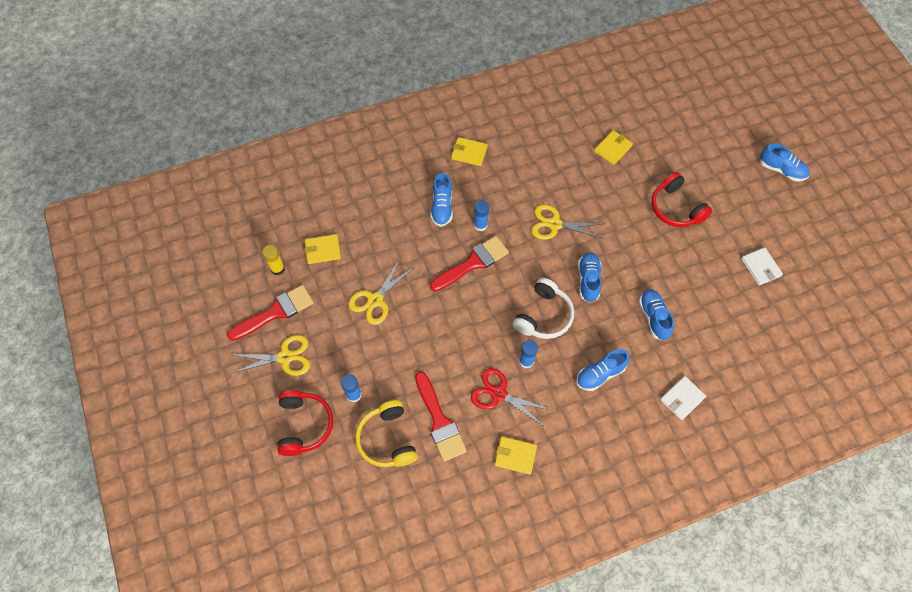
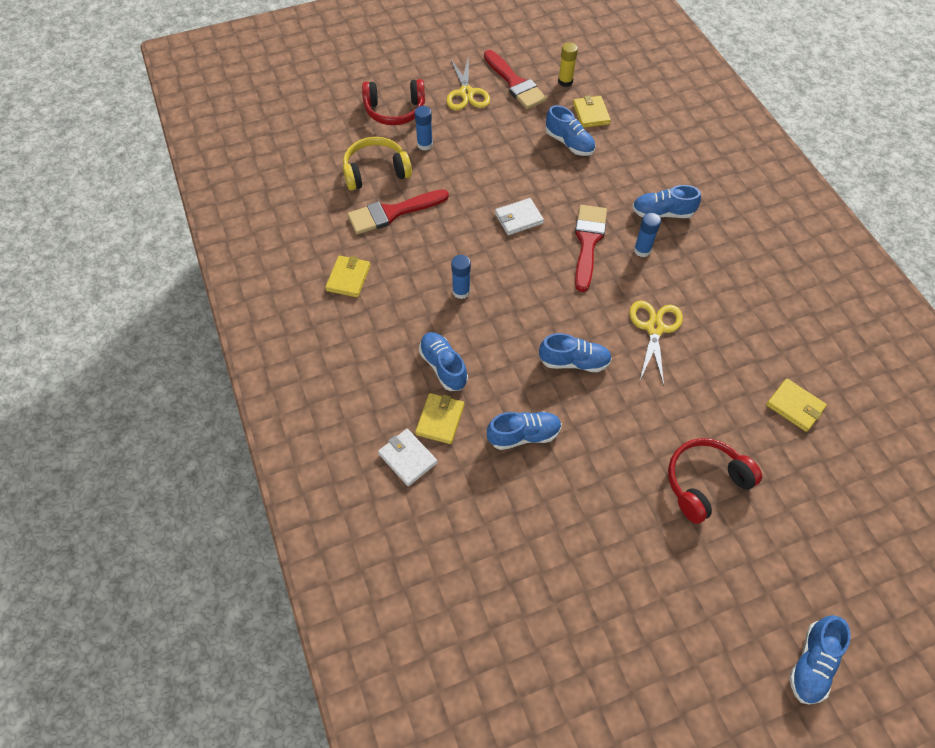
camera: 90 degrees right, 5 degrees down
(359, 270) = (569, 143): none -> blue shoe
(375, 300) = (533, 157): yellow scissors -> none
(469, 153) = (748, 239): yellow wallet -> yellow wallet (440, 419)
(473, 263) = (588, 242): red brush -> red brush turned 135 degrees counterclockwise
(498, 394) = (421, 264): red scissors -> none
(544, 316) = (521, 311): white headphones -> none
(761, 267) = (615, 596): white wallet -> white wallet (518, 218)

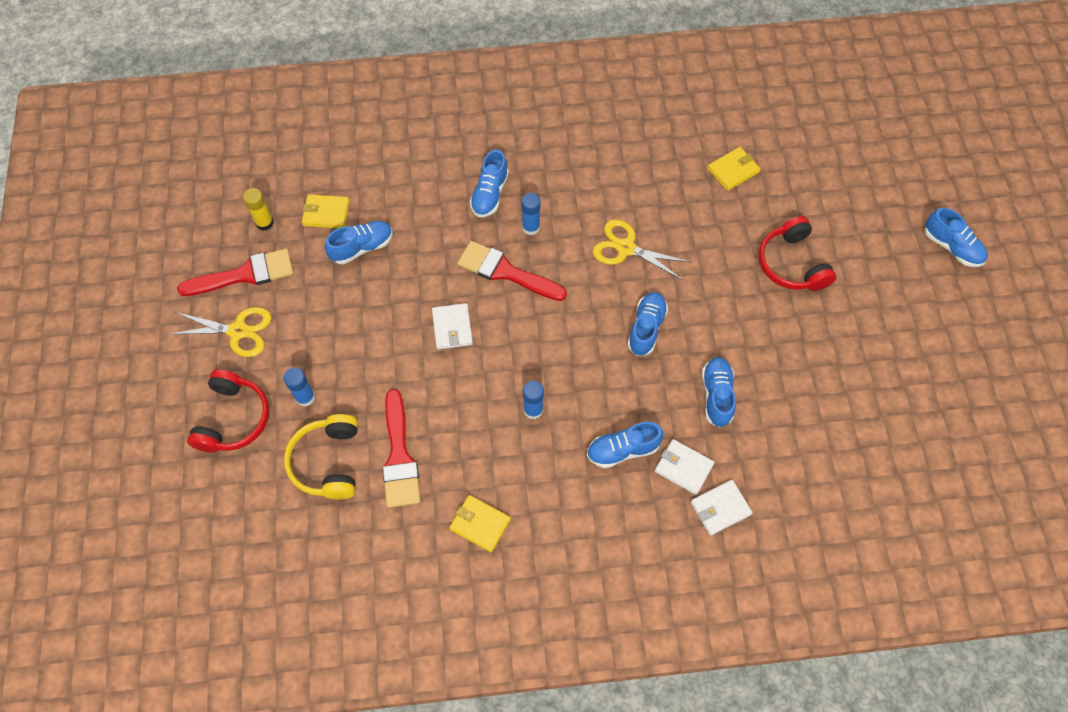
camera: 75 degrees left, 5 degrees up
(440, 419) = (683, 467): yellow wallet -> white wallet

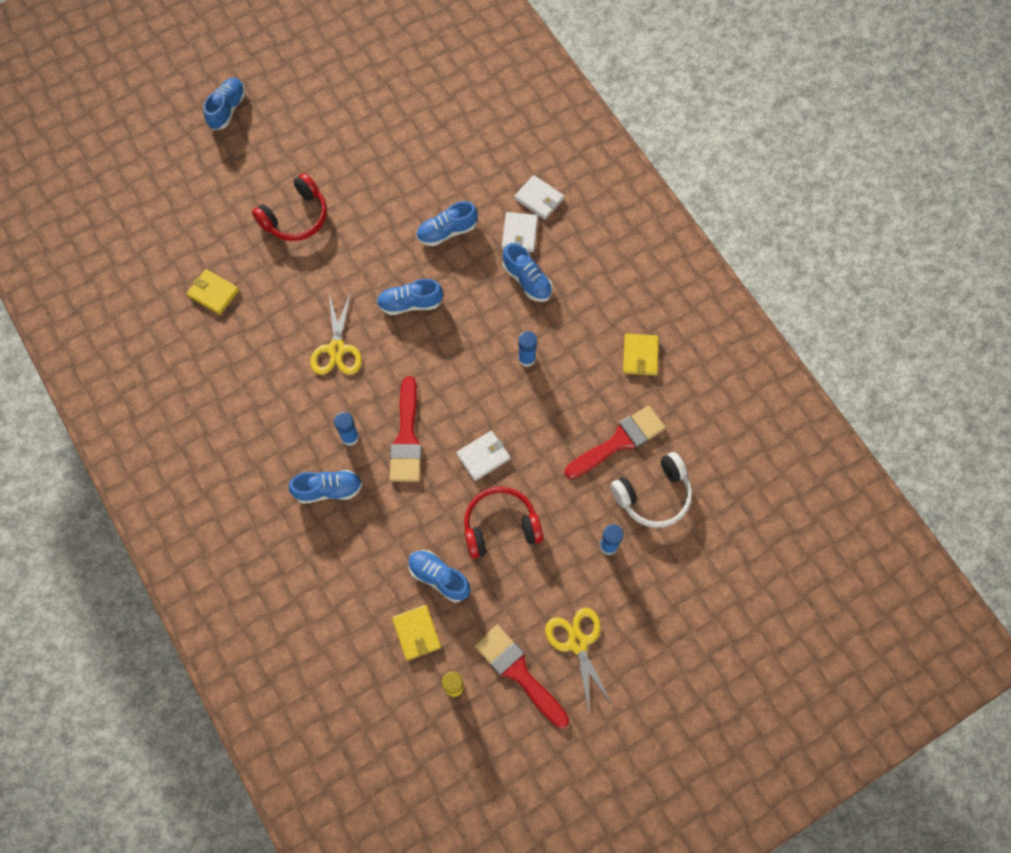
camera: 115 degrees left, 5 degrees up
(233, 419) = (659, 596): red headphones -> red headphones (500, 526)
(327, 462) = (653, 495): yellow headphones -> white headphones

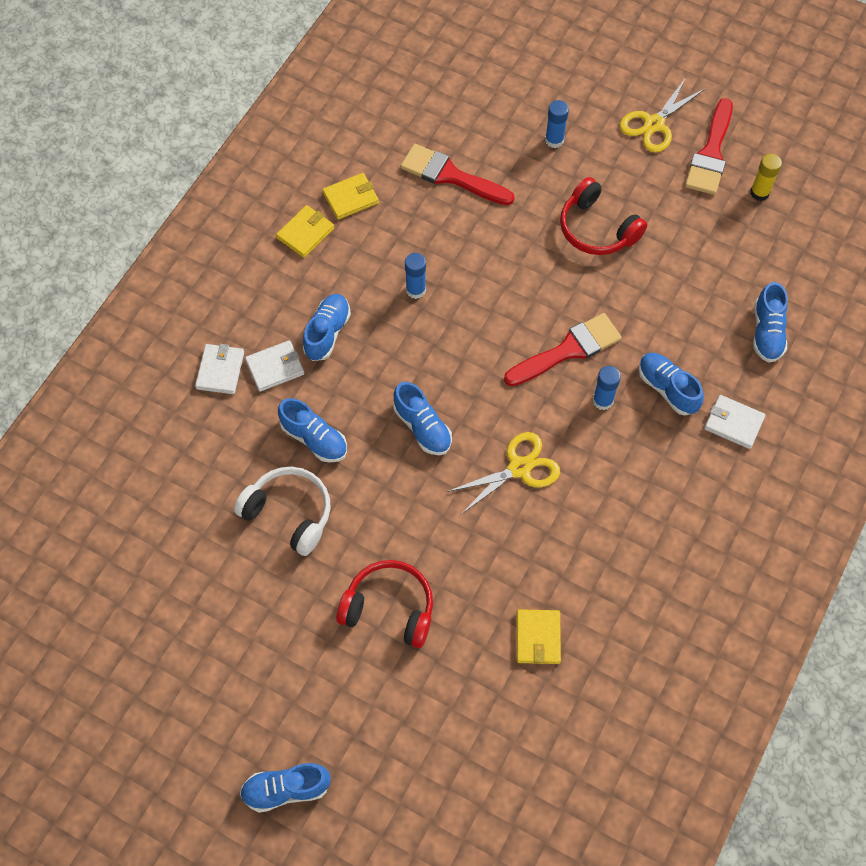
camera: 120 degrees left, 5 degrees down
(416, 633) = (738, 244): yellow wallet -> yellow wallet (305, 233)
(439, 577) = (678, 252): blue shoe -> blue shoe (767, 332)
(483, 456) = (541, 276): white wallet -> white wallet (733, 423)
(653, 495) = (484, 128): white headphones -> white headphones (289, 513)

